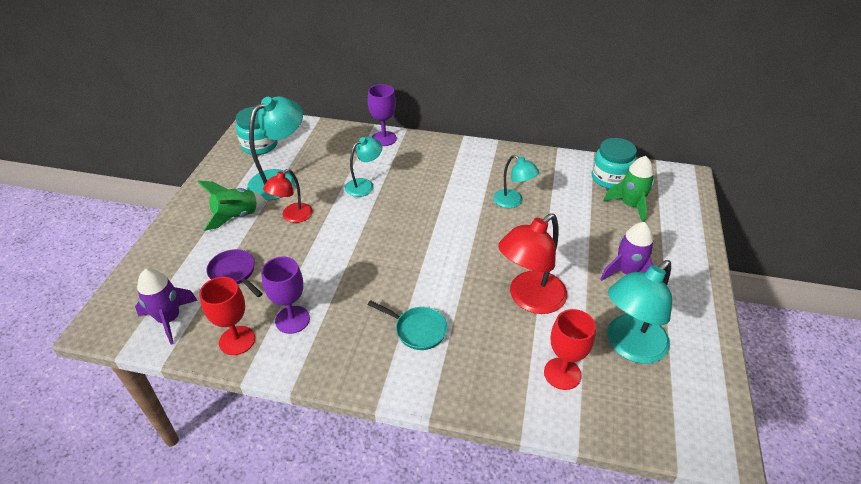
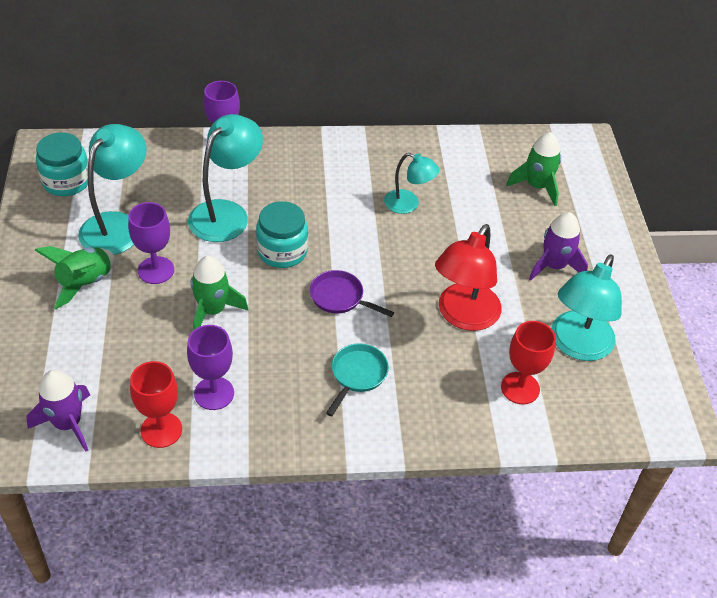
camera: 20 degrees left, 5 degrees up
(234, 273) = (118, 354): purple pan -> purple pan (340, 297)
(292, 216) = (156, 270): red lamp -> purple goblet
(321, 254) = (212, 311): none -> green rocket
(364, 185) = (226, 213): turquoise lamp -> turquoise lamp, size x1.67
(417, 330) = (357, 375): turquoise pan -> turquoise pan turned 75 degrees counterclockwise
(610, 178) = (506, 156): turquoise jar -> turquoise jar (282, 251)

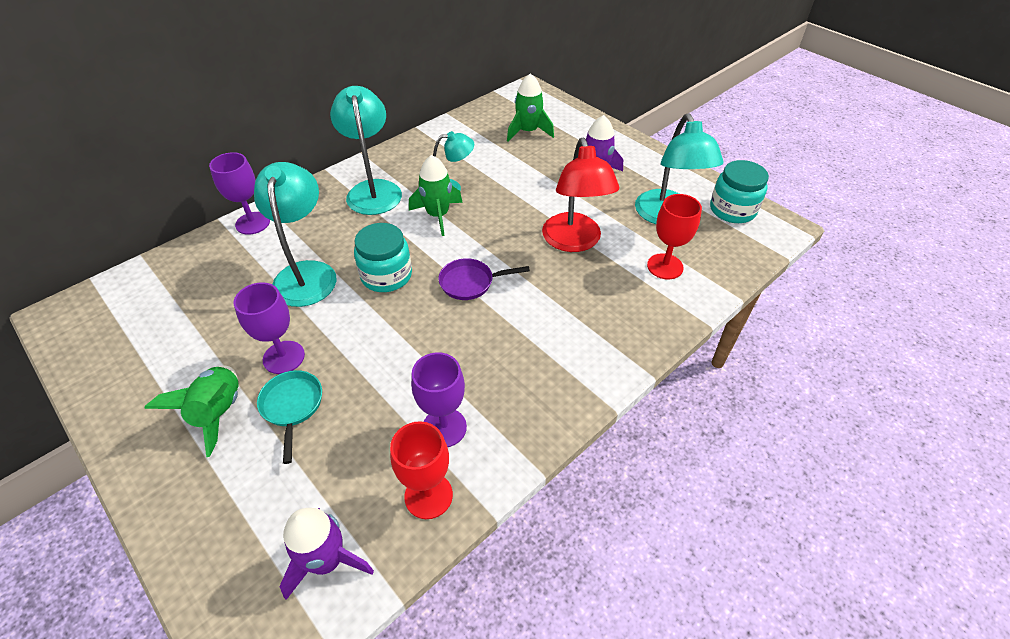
camera: 35 degrees left, 0 degrees up
(66, 181) = (112, 333): turquoise jar -> turquoise jar (732, 210)
(117, 225) = (206, 341): turquoise lamp -> turquoise lamp (373, 190)
(212, 311) = (372, 358): green rocket -> green rocket (438, 215)
(357, 375) = (545, 332): turquoise pan -> turquoise pan (292, 406)

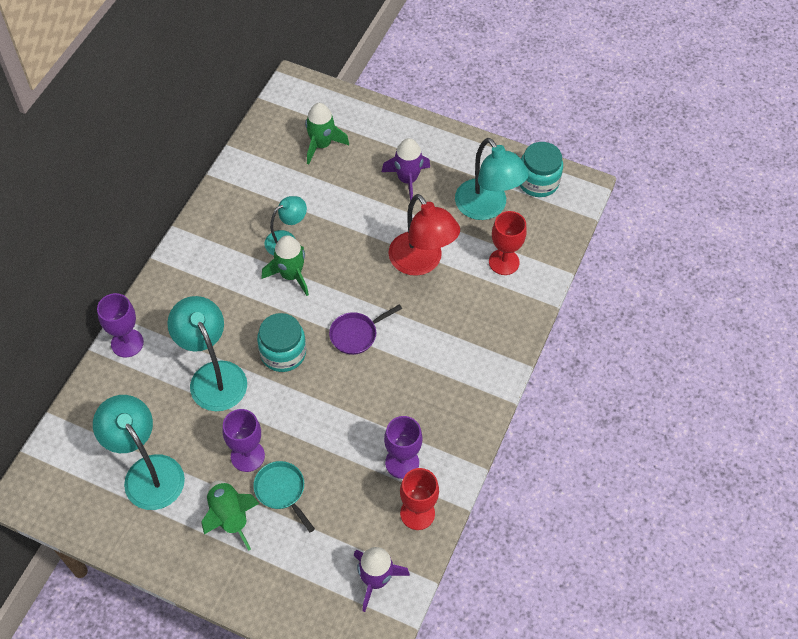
camera: 25 degrees left, 10 degrees up
(373, 190) = (214, 267): turquoise lamp -> turquoise lamp (147, 472)

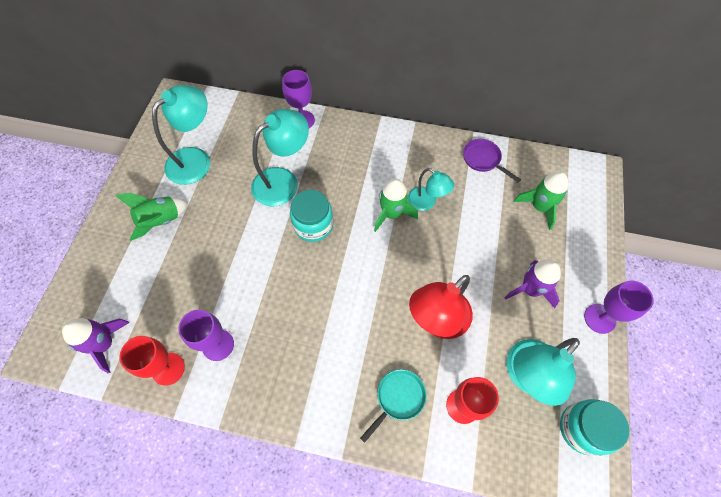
camera: 80 degrees right, 5 degrees up
(247, 456) = (214, 221): purple goblet -> purple goblet (599, 318)
(281, 491) = (185, 253): turquoise pan -> turquoise pan (398, 398)
(356, 334) = (343, 279): purple pan -> purple pan (483, 160)

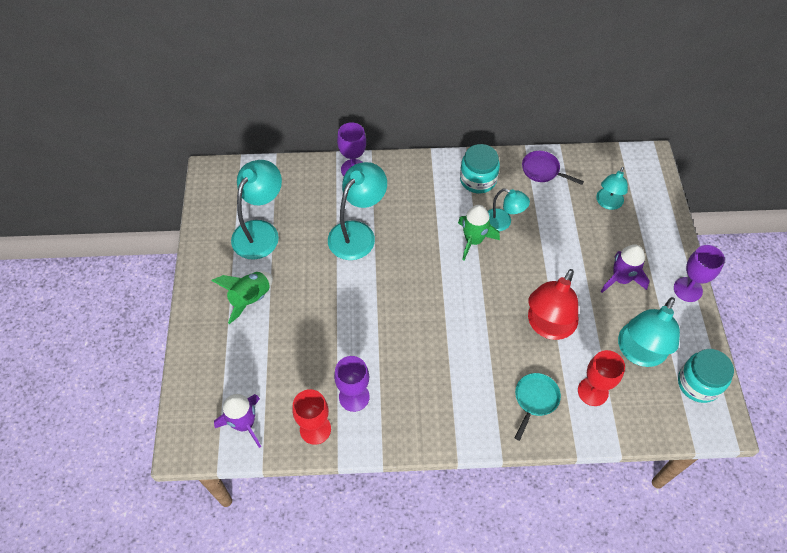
camera: 15 degrees left, 5 degrees down
(313, 225) = (403, 268): turquoise jar -> turquoise jar (478, 180)
(539, 207) = (607, 203): green rocket -> turquoise lamp

